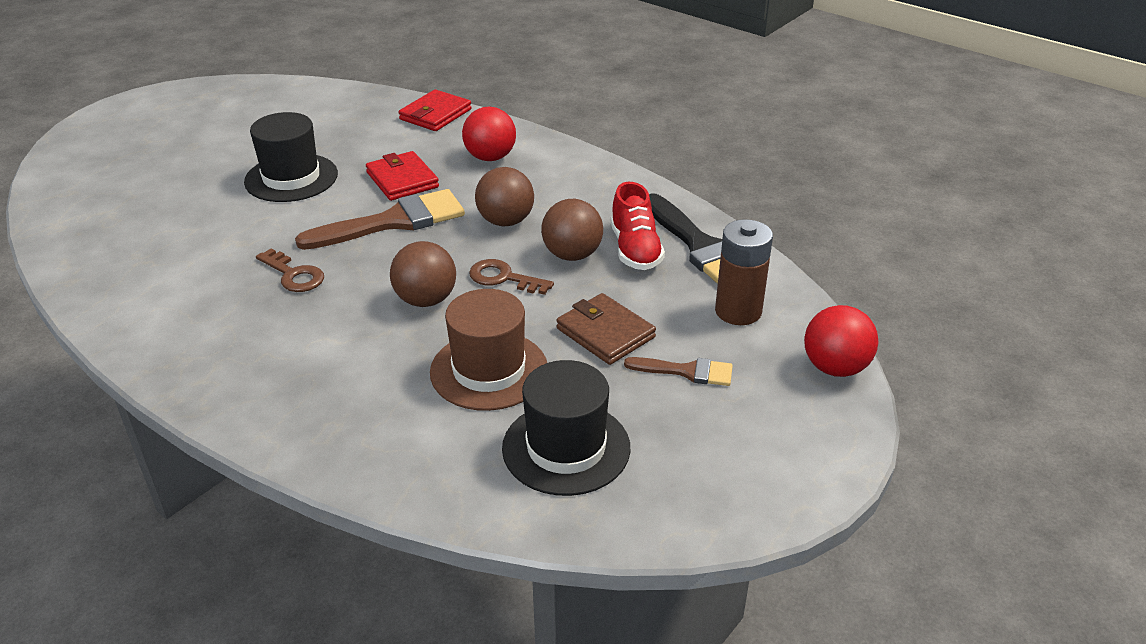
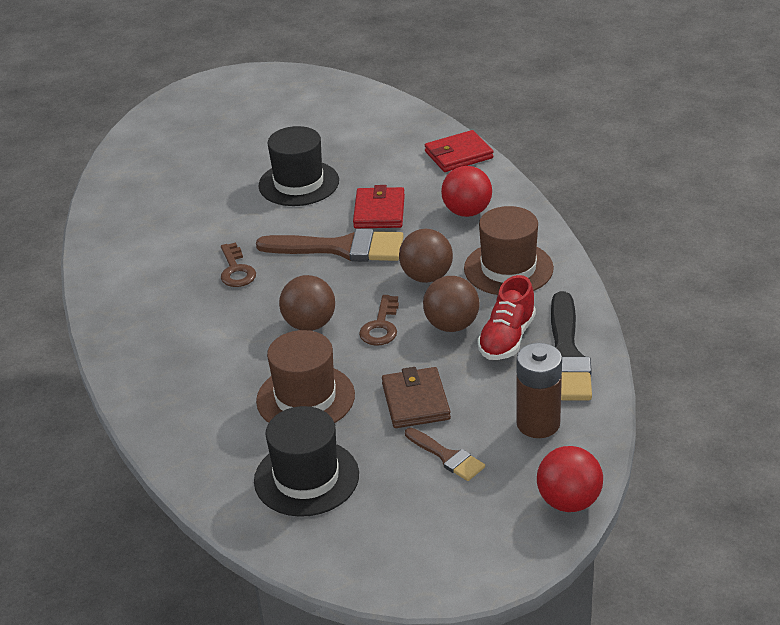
camera: 35 degrees right, 0 degrees up
(503, 278) = (381, 326): brown key -> brown key turned 135 degrees counterclockwise
(576, 192) = (508, 268): none -> brown hat

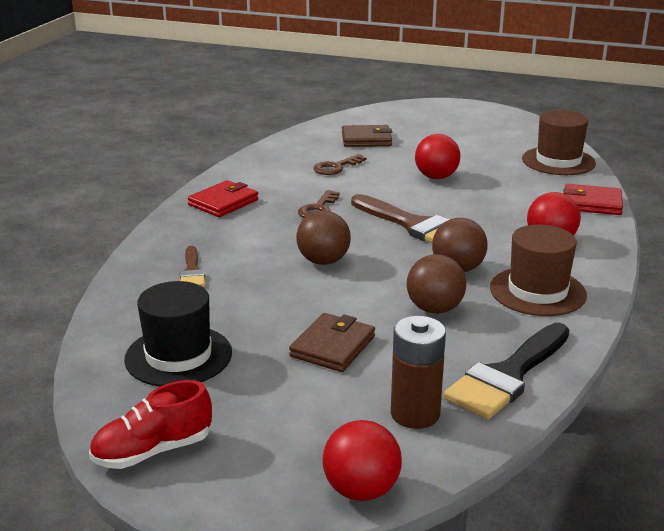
camera: 35 degrees right, 10 degrees down
(179, 164) = (366, 139): none -> brown wallet
(299, 183) = (436, 177): black hat -> red ball
(305, 398) = (253, 305): brown hat -> brown hat (558, 161)
(379, 211) = (475, 215): red wallet -> red wallet (223, 202)
(381, 326) = (375, 285): brown key -> brown key (336, 167)
(447, 457) = (303, 398): brown brush -> brown brush (192, 271)
(507, 338) = (470, 339): red shoe -> red shoe (153, 451)

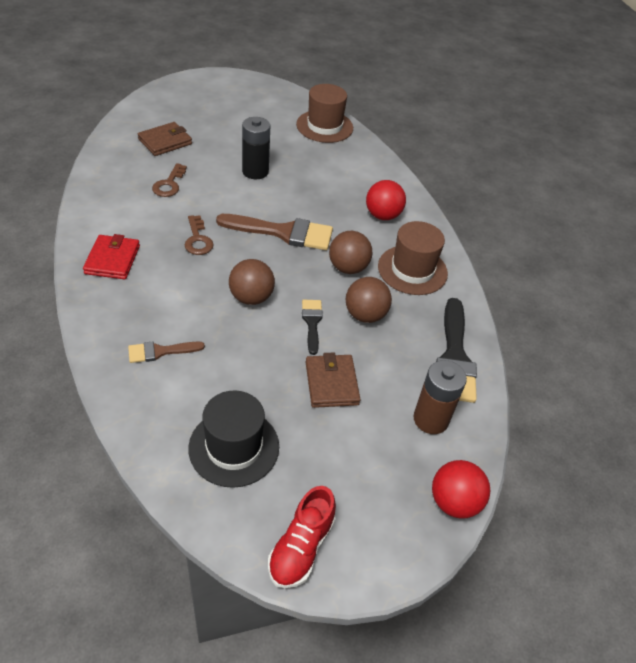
camera: 40 degrees left, 20 degrees up
(192, 271) = (160, 351): brown brush -> brown brush turned 120 degrees clockwise
(366, 297) = (312, 323): none -> black brush
(436, 177) = (255, 171): red ball -> black battery
(592, 203) = (379, 166): red wallet -> none

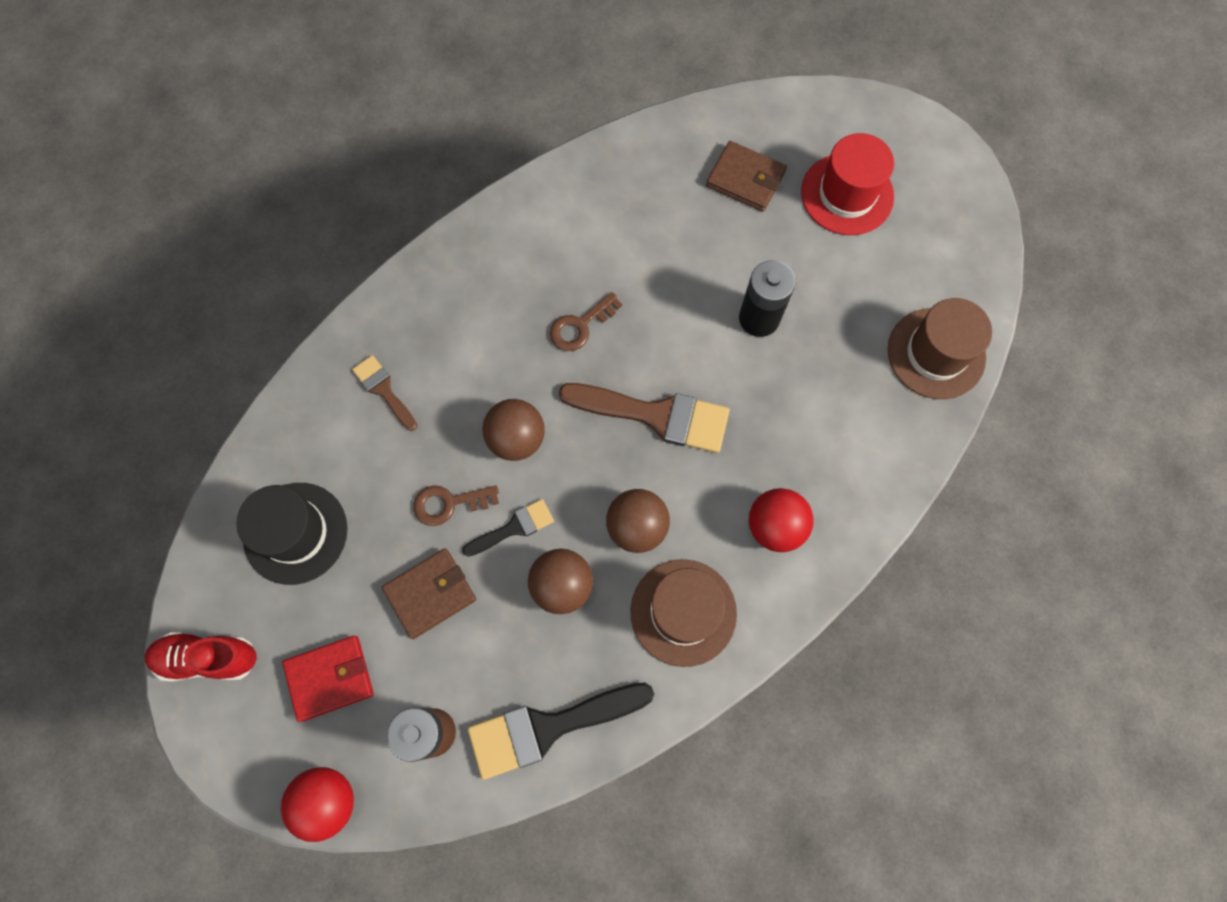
camera: 70 degrees right, 25 degrees up
(112, 260) = (492, 259): red wallet -> red wallet (330, 678)
(169, 184) = (662, 235): brown key -> brown key (448, 503)
(210, 115) = (847, 194): none -> red hat
(283, 232) = (655, 415): brown brush -> brown brush turned 60 degrees counterclockwise

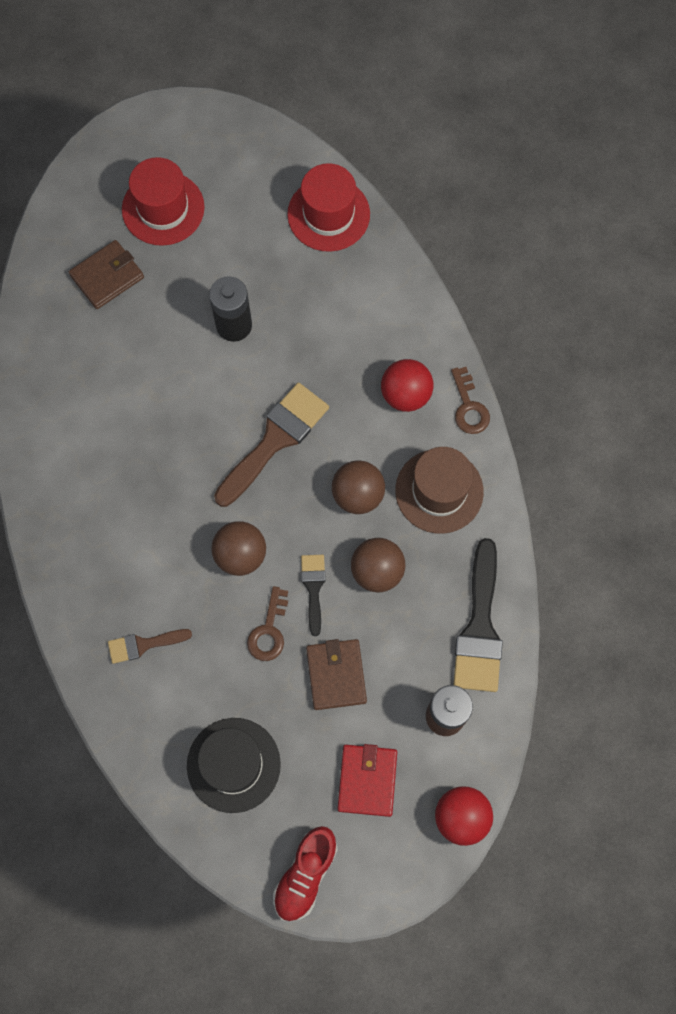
camera: 65 degrees left, 0 degrees up
(580, 326) = (169, 464): brown key -> brown key (469, 407)
(936, 353) = (328, 214): brown hat -> red hat

